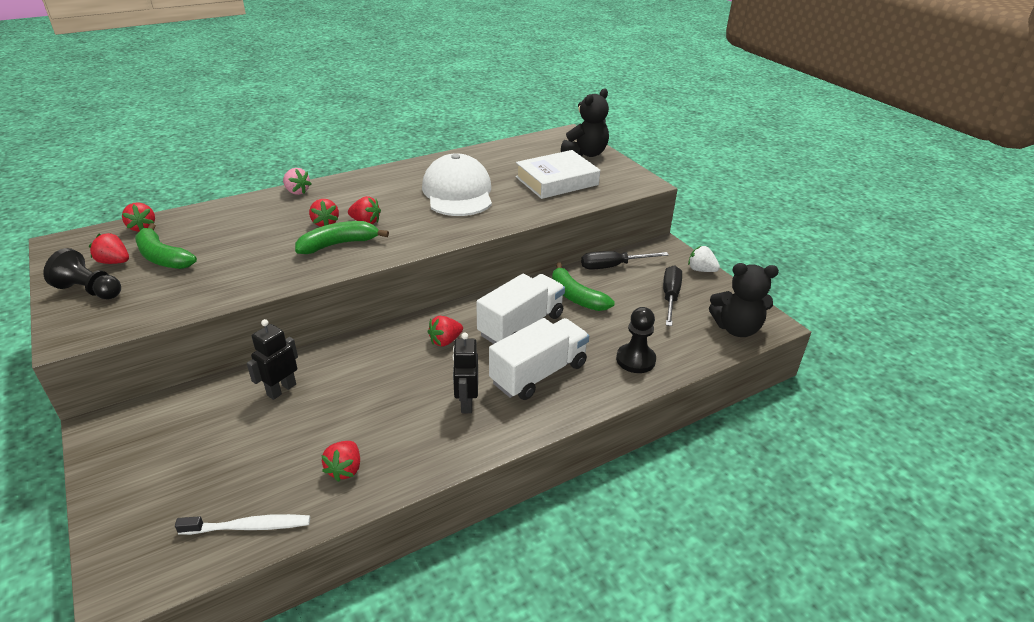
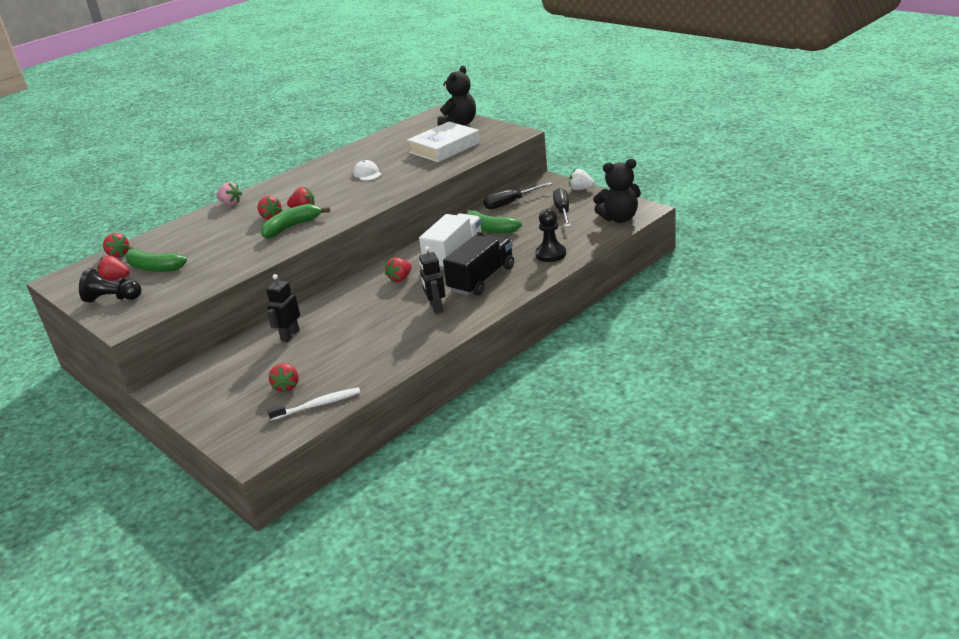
camera: 10 degrees left, 5 degrees down
(345, 469) = (367, 362): red strawberry -> red strawberry (287, 386)
(458, 193) = (367, 173): white cap -> white cap, size x0.43
(539, 373) = (482, 279): white truck -> black truck

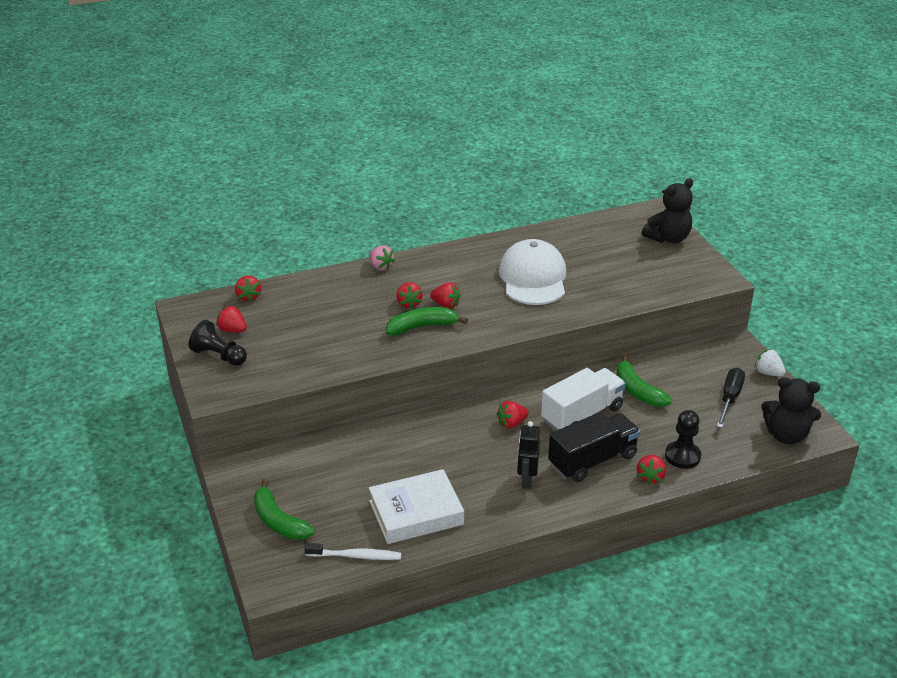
camera: 20 degrees right, 5 degrees up
(153, 267) = (271, 328): green banana -> green banana (279, 521)
(287, 386) = (339, 519): red strawberry -> red strawberry (650, 477)
(290, 335) = (371, 454): black robot -> none
(367, 173) = (533, 278): white cap -> white cap, size x2.32
(444, 148) = (632, 270): white book -> white book (416, 513)
(510, 203) = (680, 362): black screwdriver -> none

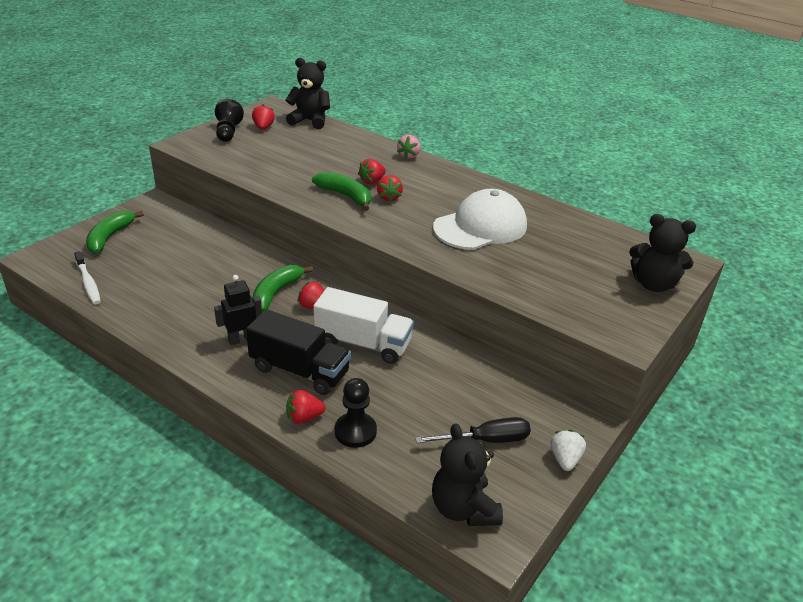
camera: 55 degrees right, 0 degrees up
(248, 296) = (310, 121): red strawberry -> black teddy bear
(416, 513) = (157, 294): white book -> none
(638, 391) = (433, 368): green banana -> green banana (276, 293)

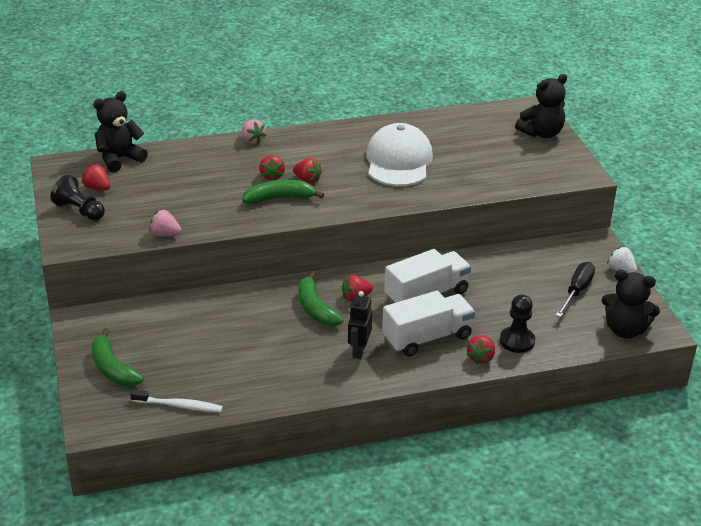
camera: 50 degrees left, 0 degrees up
(237, 171) = (165, 234): none -> pink strawberry
(299, 371) = (427, 338): black truck -> white truck

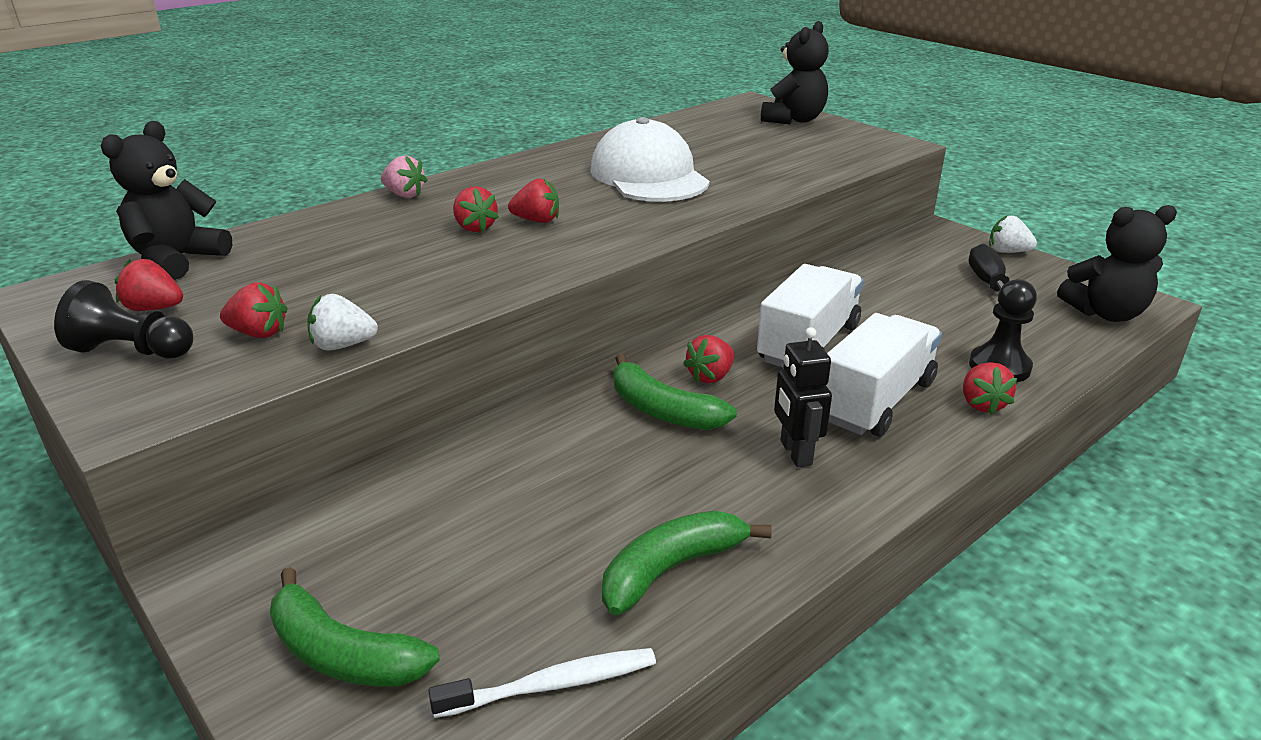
camera: 25 degrees left, 5 degrees down
(134, 216) = (259, 333): none -> red strawberry
(165, 234) = (343, 345): pink strawberry -> white strawberry
(279, 198) = (514, 251): green banana -> green banana (672, 569)

